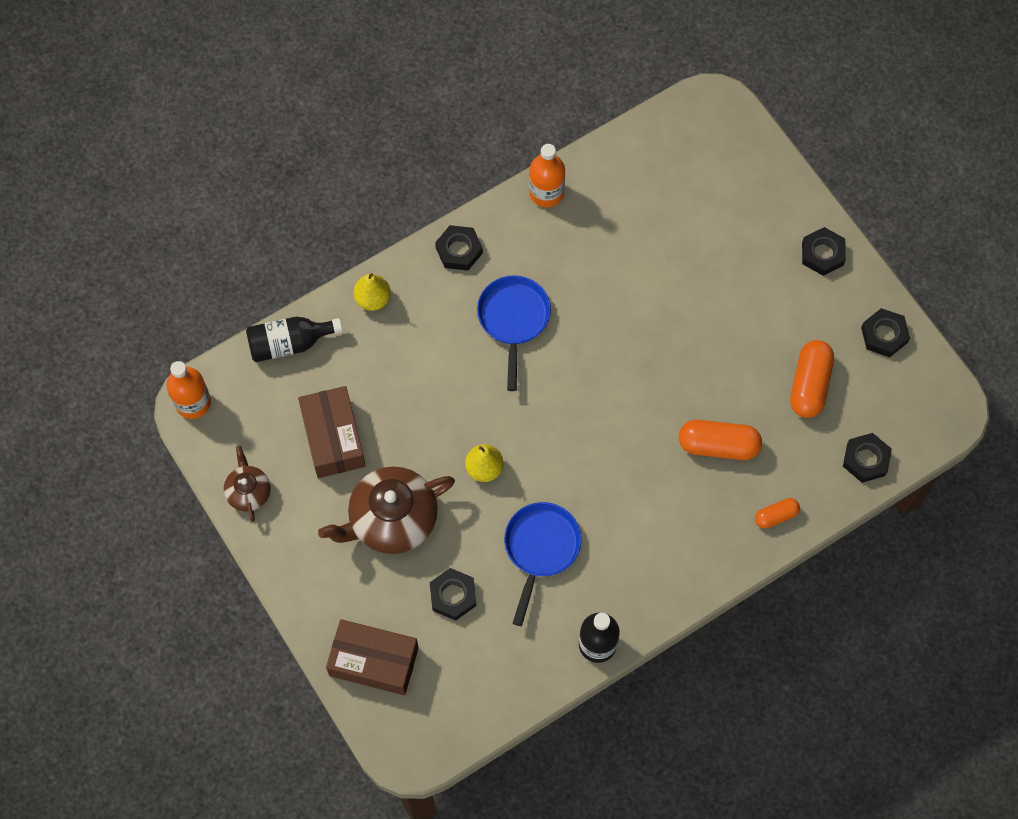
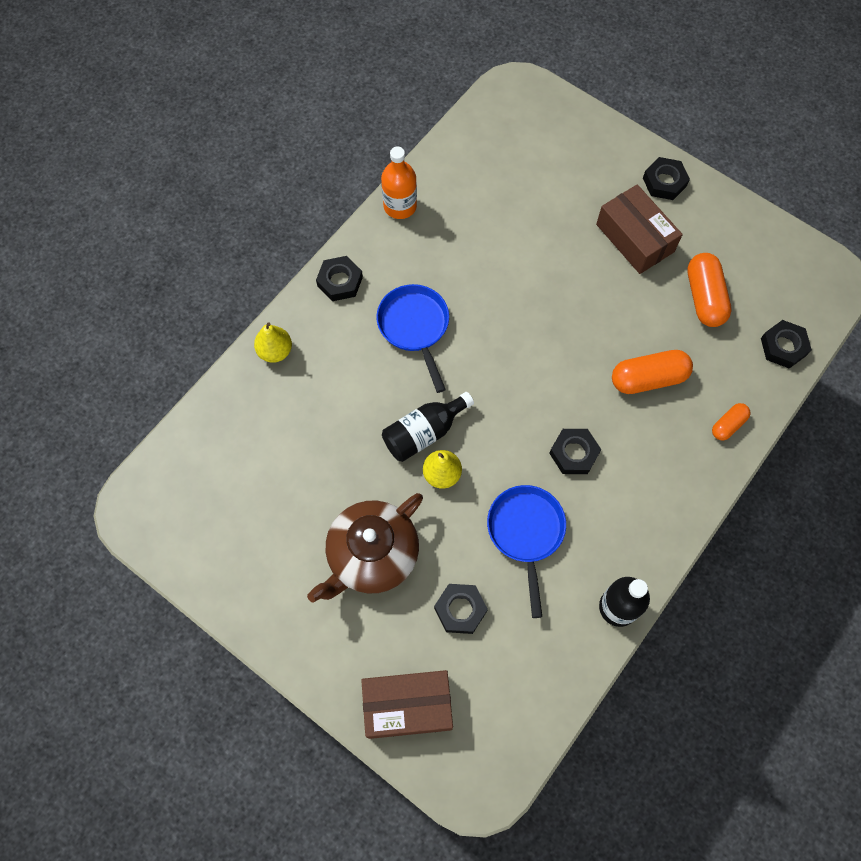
camera: 20 degrees left, 0 degrees up
(193, 402) = (133, 508): orange bottle -> none
(248, 491) = (219, 577): brown teapot -> none
(289, 343) = (209, 419): black bottle -> black bottle (424, 433)
(333, 438) = (285, 495): brown box -> brown box (635, 238)
(884, 335) = (748, 233): black nut -> black nut (574, 453)

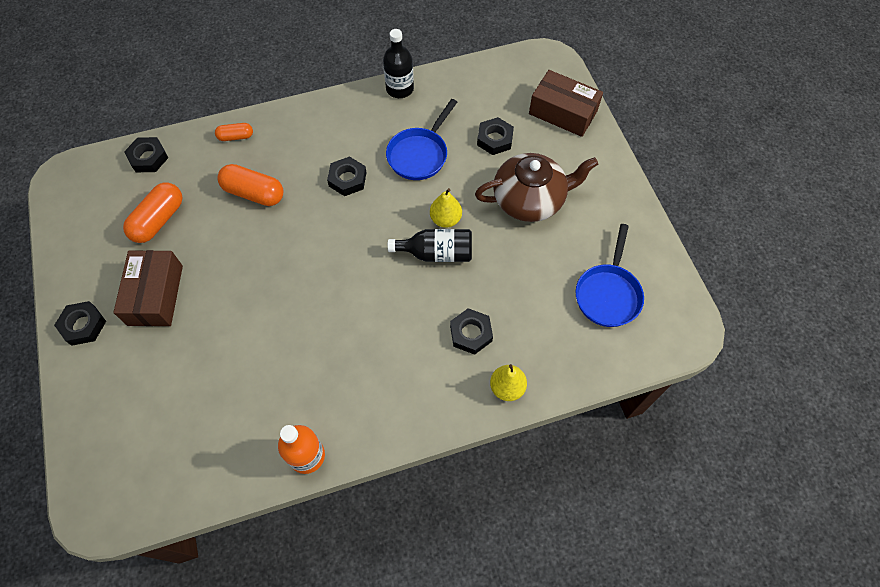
camera: 145 degrees left, 5 degrees down
(340, 281) = (412, 416): black nut -> black nut (471, 333)
(415, 327) = (382, 335): blue pan -> blue pan (608, 294)

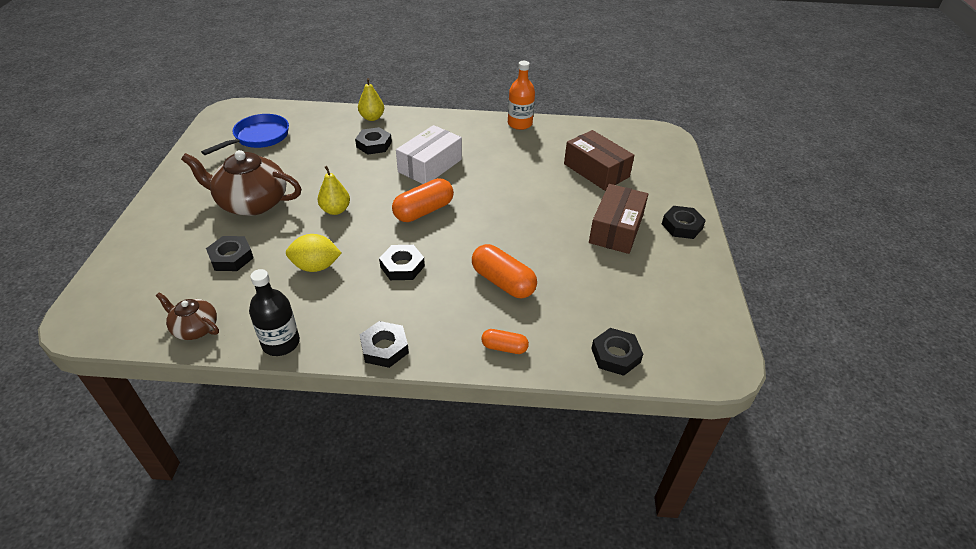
camera: 160 degrees left, 20 degrees down
(159, 220) = (608, 286): orange capsule -> orange capsule (423, 211)
(324, 108) = (384, 348): none -> black nut
(386, 321) = (430, 165): none -> white box
(419, 154) = (316, 266): blue pan -> yellow lemon
(437, 253) = (362, 191): black bottle -> none
(468, 79) = (195, 328): none -> brown teapot
(563, 112) = (139, 260): brown box -> brown box (596, 170)

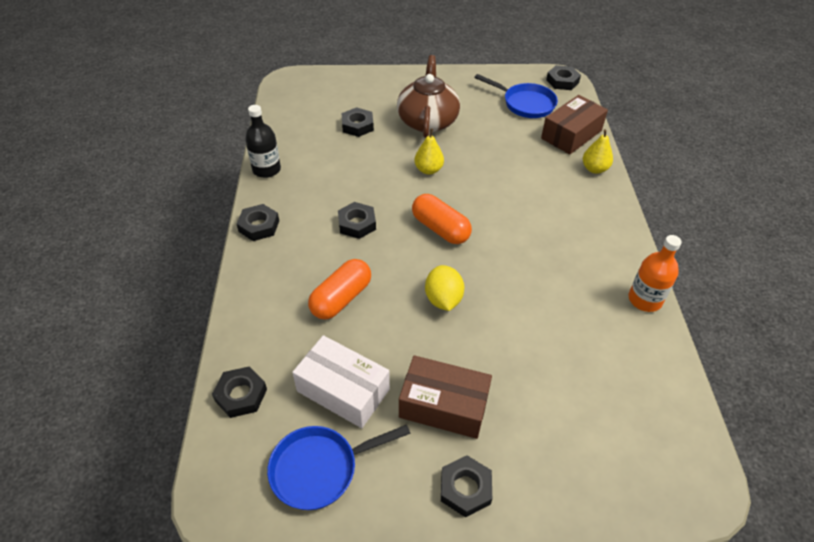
camera: 85 degrees right, 5 degrees up
(195, 328) = (282, 127): brown teapot -> none
(316, 266) = (351, 172): yellow lemon -> yellow lemon (443, 299)
(374, 144) = (543, 178): black nut -> black nut (562, 81)
(430, 165) = (520, 225): white box -> white box (343, 390)
(504, 347) = (255, 304): orange capsule -> none
(596, 170) = (565, 387): brown box -> brown box (571, 134)
(680, 301) = (320, 469): none -> blue pan

